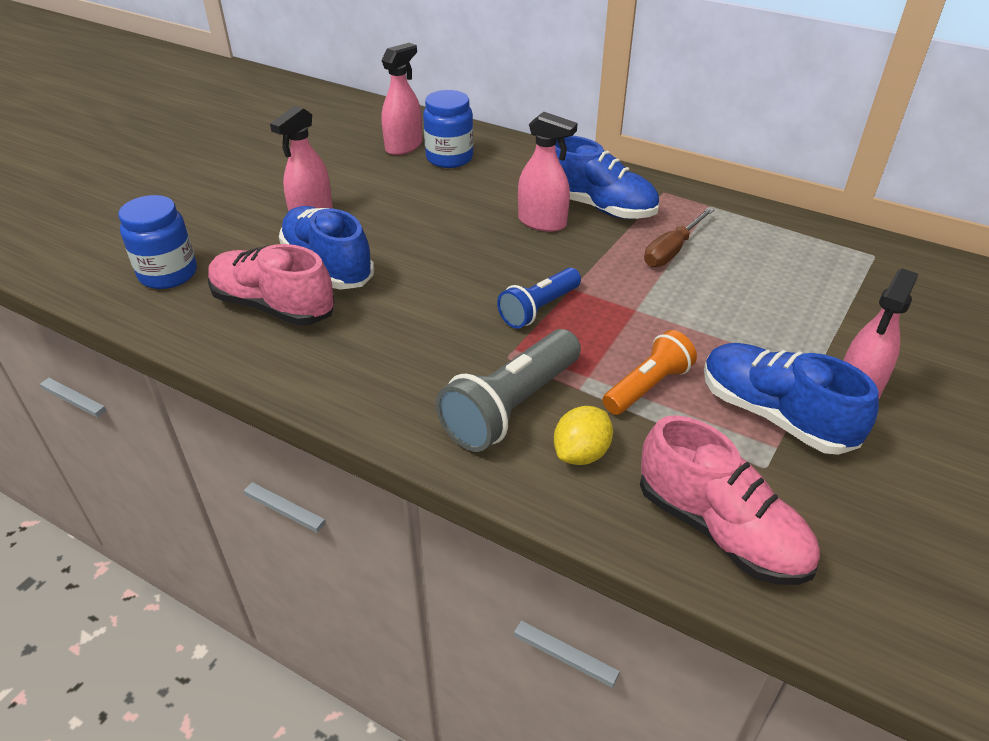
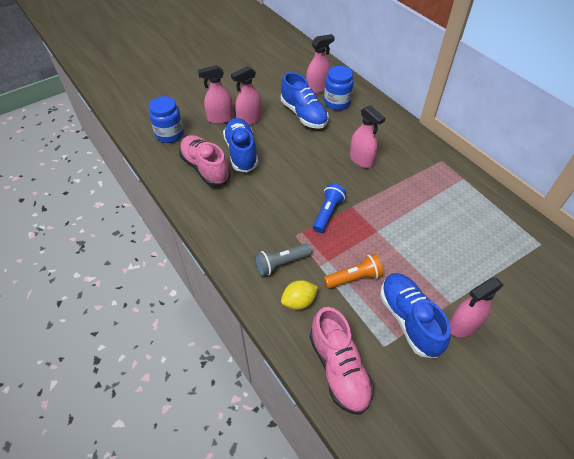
camera: 25 degrees right, 10 degrees up
(255, 226) = (220, 118): none -> pink spray bottle
(511, 407) = (281, 263): grey flashlight -> grey flashlight, size x0.65
(539, 309) = (327, 213): blue flashlight -> blue flashlight turned 135 degrees clockwise
(598, 207) = (398, 159): blue shoe -> blue shoe (303, 115)
(672, 250) = (421, 201): brown screwdriver -> none

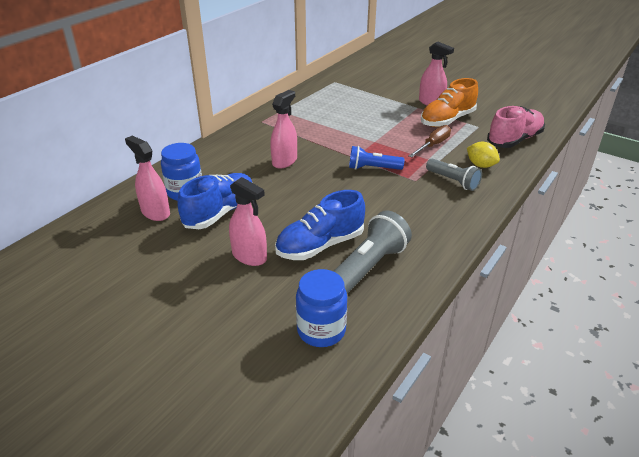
camera: 110 degrees left, 15 degrees down
(205, 168) = (367, 268): pink shoe -> grey flashlight
(220, 118) = (258, 286): pink spray bottle -> none
(354, 278) = (433, 145): orange flashlight -> brown screwdriver
(409, 320) = (447, 120): blue shoe -> orange shoe

